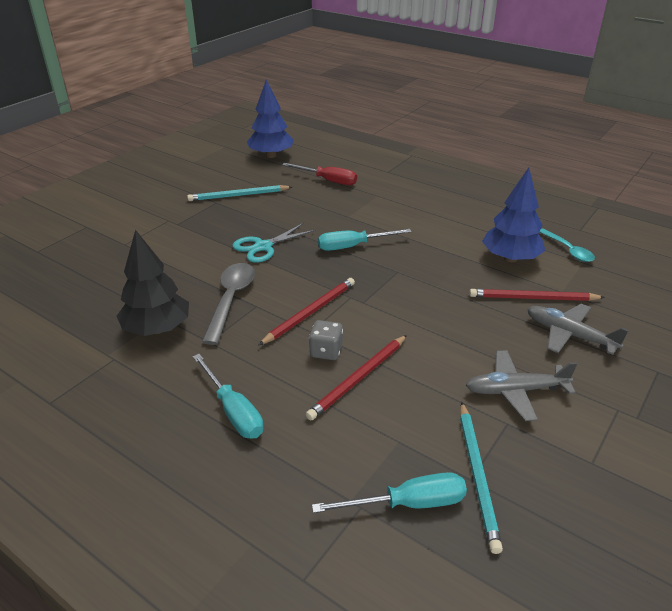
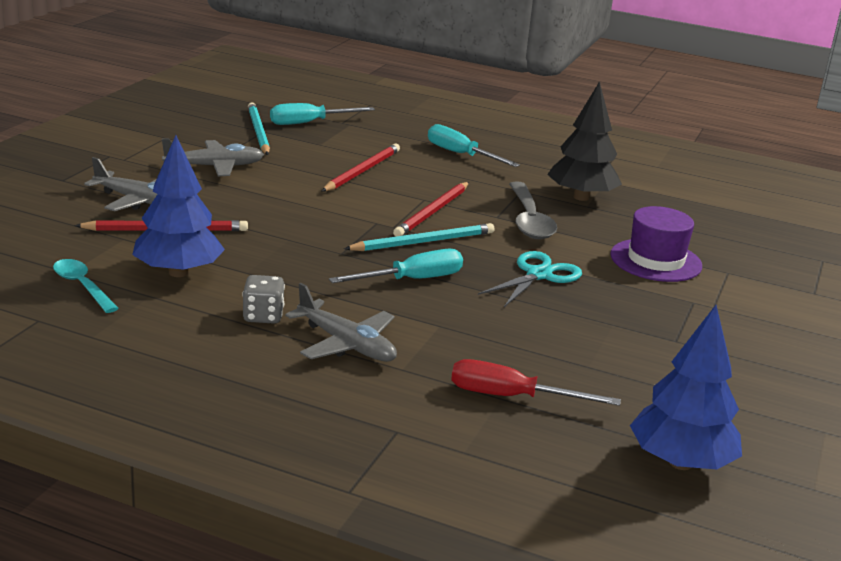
camera: 165 degrees right, 10 degrees down
(166, 255) = (655, 260): none -> purple hat
(238, 195) = (651, 354): turquoise pencil -> turquoise pencil (423, 242)
(326, 351) = (400, 186): grey dice -> grey dice (263, 316)
(404, 208) = (346, 344): none -> grey plane

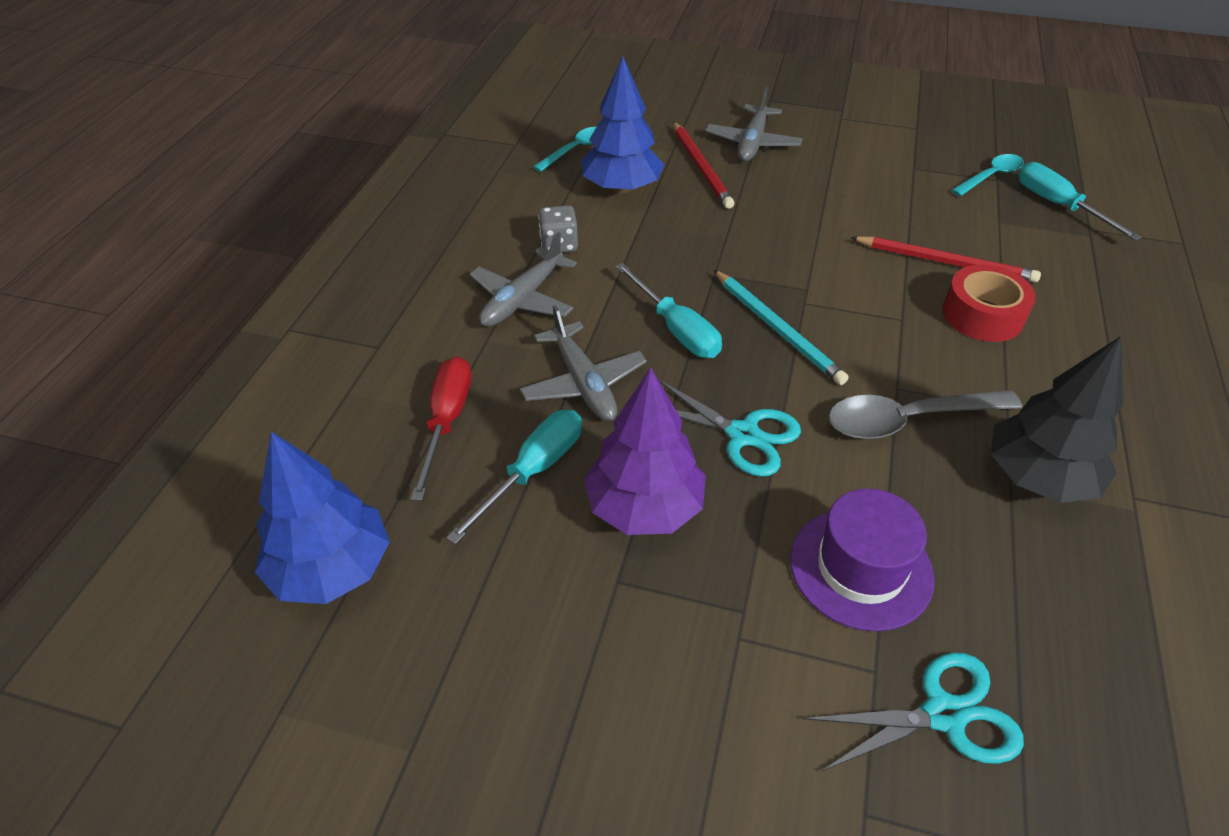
camera: 85 degrees right, 20 degrees up
(214, 167) = (867, 167): grey plane -> grey plane (583, 383)
(258, 132) = (990, 176): turquoise pencil -> turquoise spoon
(427, 175) = (982, 315): none -> red tape
(432, 212) = (867, 329): red pencil -> none
(461, 154) = (1084, 340): turquoise screwdriver -> turquoise screwdriver (533, 471)
(609, 321) = (644, 507): none -> purple tree
(751, 260) = (943, 715): none -> turquoise scissors

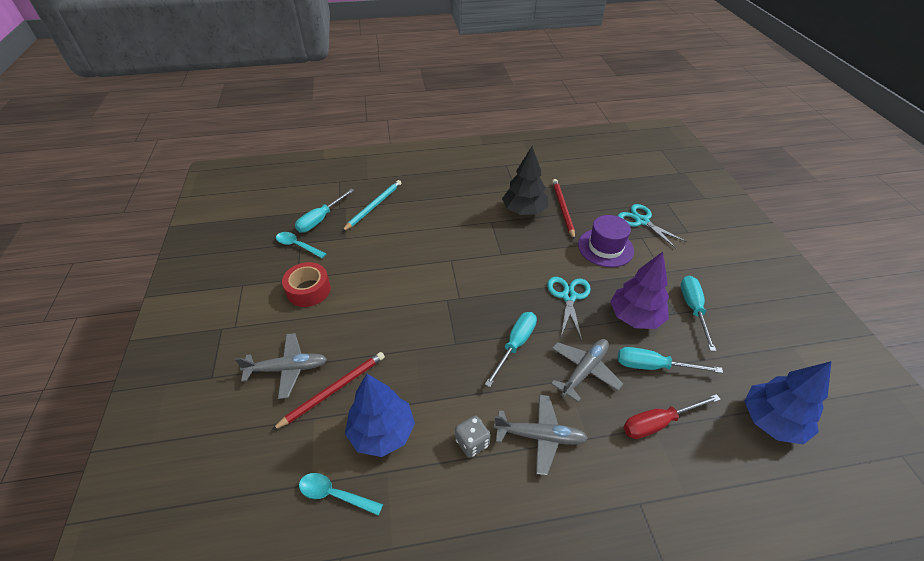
camera: 115 degrees left, 0 degrees up
(609, 622) = (693, 309): none -> turquoise screwdriver
(777, 329) = (488, 303): turquoise pencil -> turquoise pencil (374, 206)
(908, 420) = (519, 247): grey spoon -> none
(945, 262) = (394, 252): red pencil -> red pencil (562, 209)
(982, 315) = (432, 235): red tape -> red tape (308, 290)

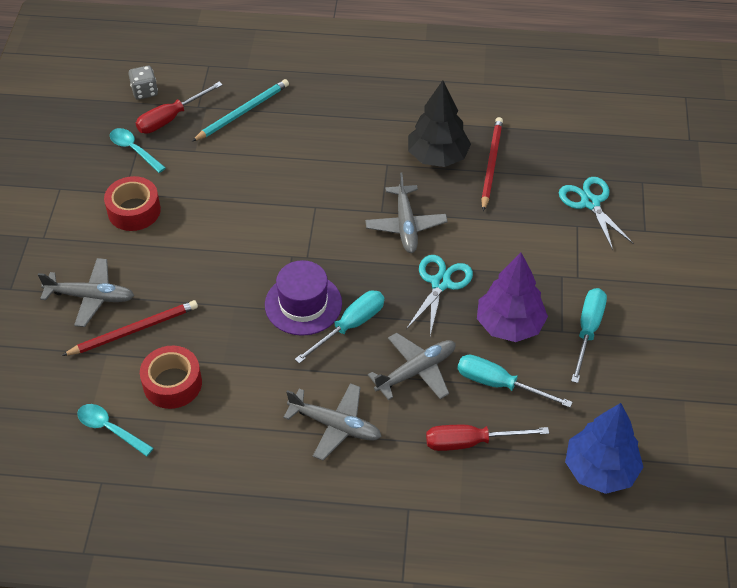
camera: 15 degrees right, 5 degrees up
(320, 219) = (170, 118): turquoise screwdriver -> red screwdriver
(382, 432) = (172, 383): blue tree -> red tape
(472, 442) = (261, 414): grey dice -> grey dice (145, 91)
(523, 260) = (405, 225): none -> grey plane
(605, 247) = (520, 230): purple hat -> purple hat (303, 304)

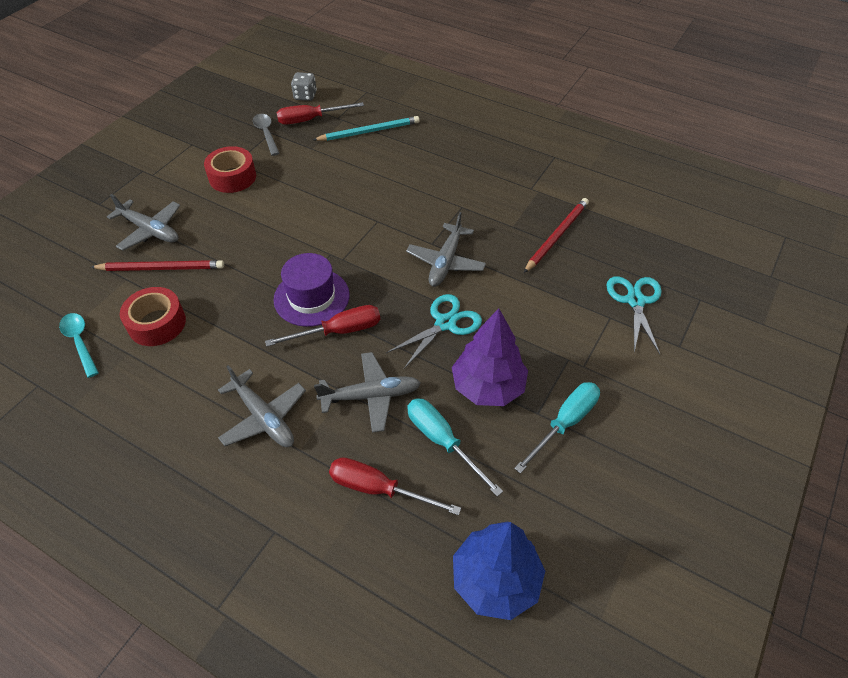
camera: 25 degrees right, 0 degrees up
(134, 150) = (266, 134): turquoise spoon -> grey spoon
(350, 326) = (339, 331): turquoise screwdriver -> red screwdriver
(437, 157) = (510, 214): black tree -> none

